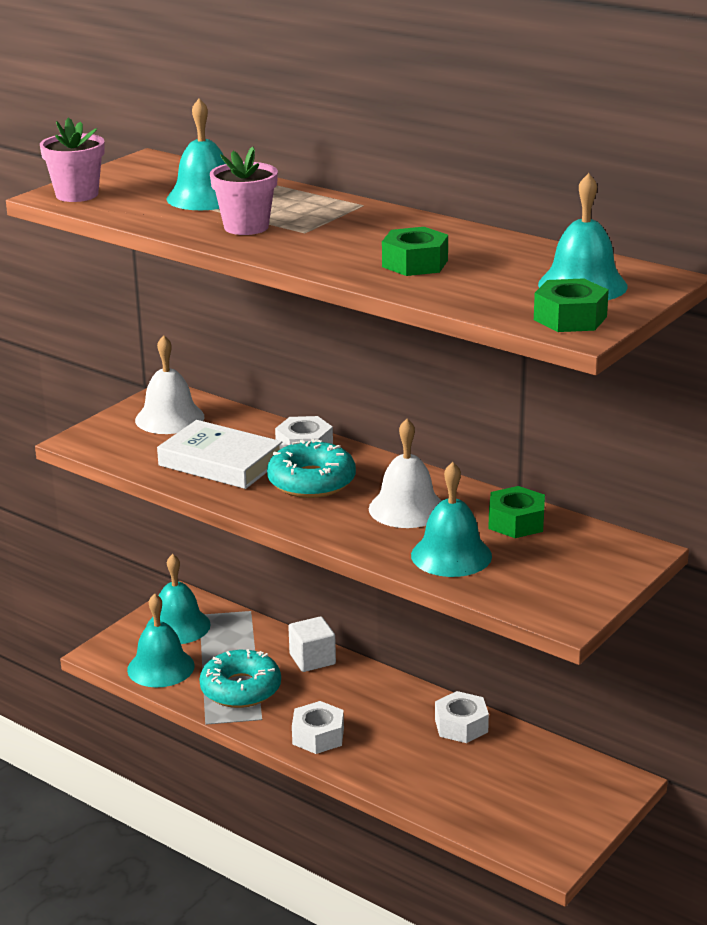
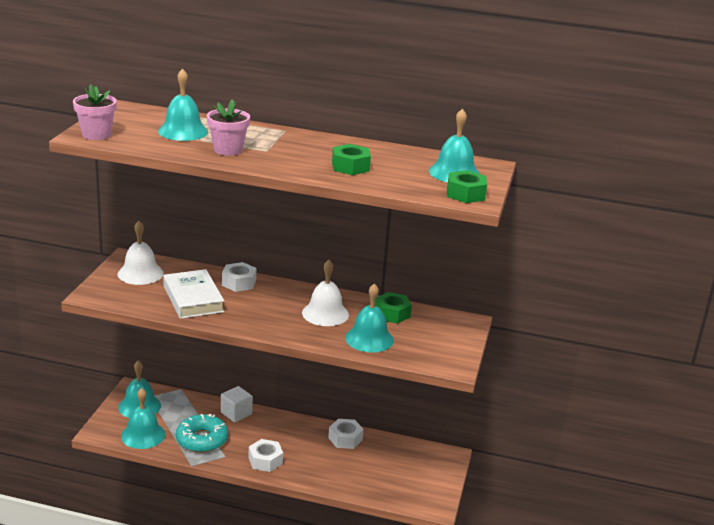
camera: 25 degrees left, 0 degrees up
(220, 462) = (193, 299): white book -> white book turned 60 degrees clockwise
(311, 481) = (258, 304): turquoise donut -> none

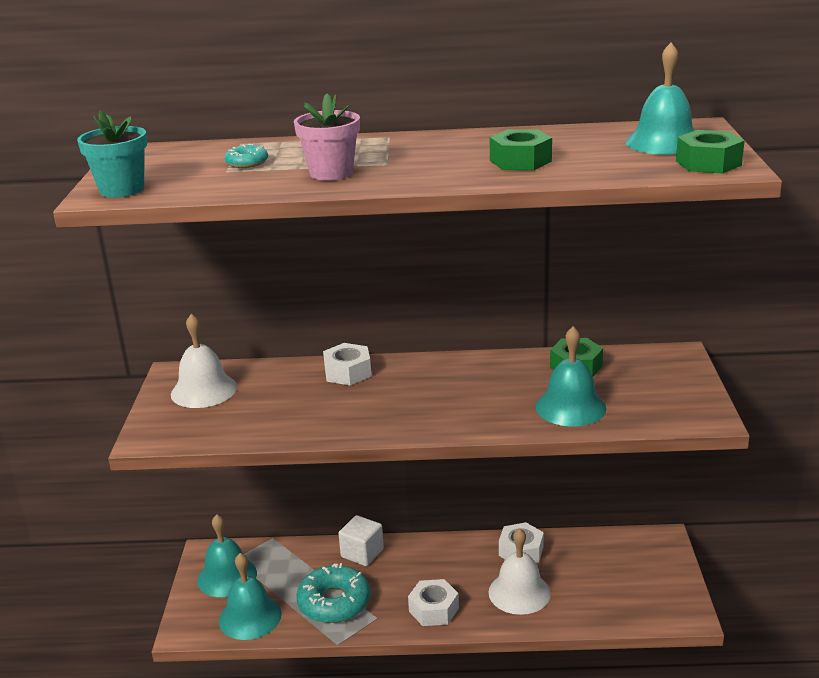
camera: 10 degrees left, 0 degrees up
(96, 134) = (122, 190): pink flower pot -> turquoise flower pot
(183, 131) = (247, 163): turquoise bell -> turquoise donut
(193, 299) = (298, 408): white book -> none
(325, 313) = (489, 387): white bell -> white bell (519, 592)

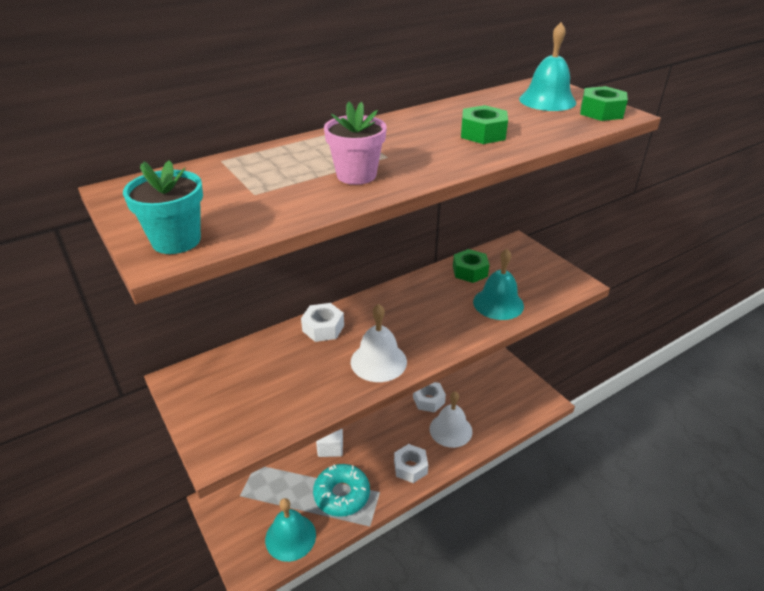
camera: 35 degrees left, 10 degrees up
(204, 390) = (221, 387): white bell -> white bell (378, 361)
(227, 576) = (246, 512): turquoise bell -> none
(247, 163) = (262, 180): turquoise donut -> none

